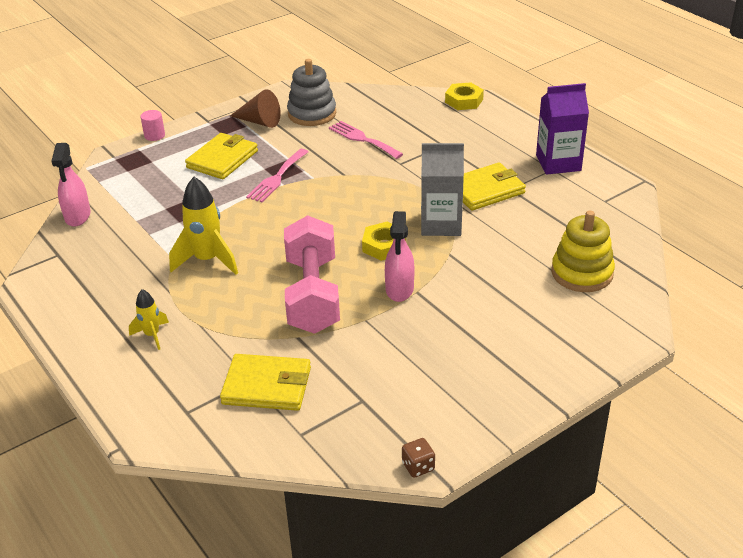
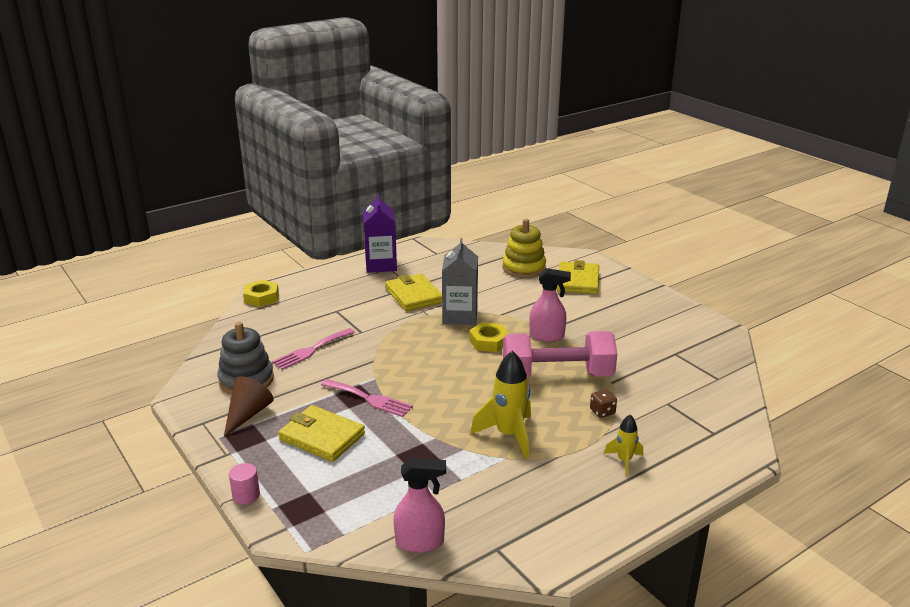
camera: 90 degrees left, 10 degrees down
(267, 386) = (672, 395): yellow wallet -> yellow wallet (578, 281)
(418, 466) = (729, 334): brown dice -> brown dice (602, 412)

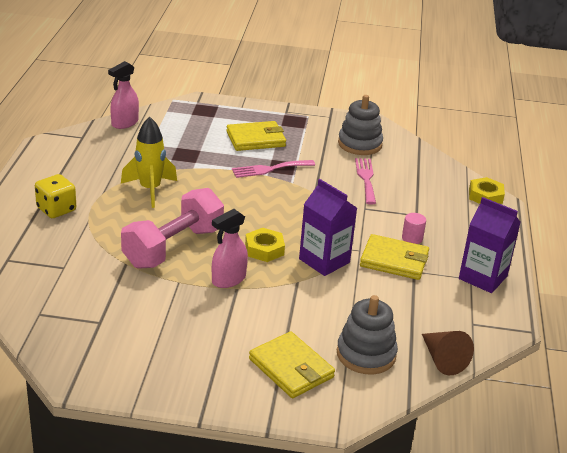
camera: 130 degrees right, 5 degrees up
(246, 495) = (240, 103): pink cylinder -> pink cylinder (412, 238)
(247, 414) = (317, 130): brown cone -> brown cone (442, 359)
(460, 316) = (324, 261): grey carton -> purple carton
(524, 268) = (366, 354): yellow stacking toy -> grey stacking toy
(602, 412) = (106, 235): brown dice -> none
(624, 461) = (56, 209): yellow rocket -> yellow dice

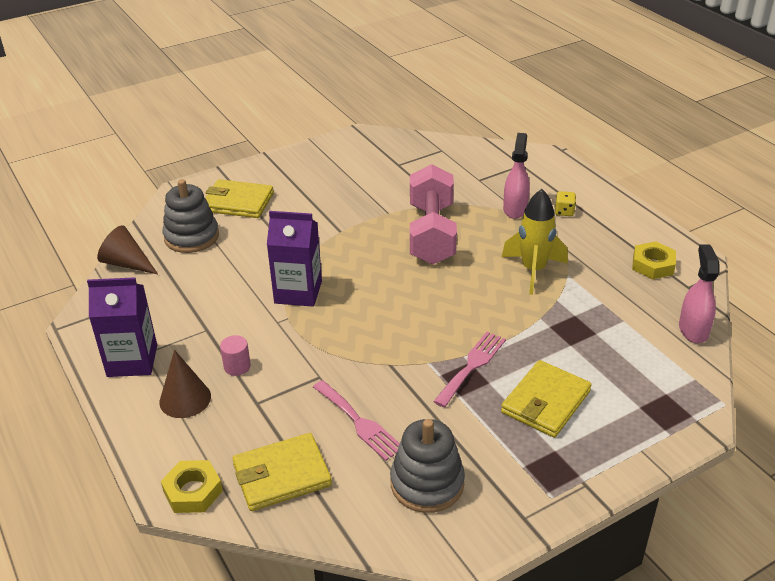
camera: 145 degrees right, 5 degrees up
(56, 209) = (564, 211): yellow dice -> yellow dice, size x0.58
(228, 280) = (355, 233): pink spray bottle -> pink spray bottle (515, 209)
(264, 249) = (360, 273): yellow nut -> yellow nut (653, 265)
(394, 260) = (235, 329): yellow wallet -> yellow wallet (282, 475)
(460, 238) = (185, 399): none -> brown cone

